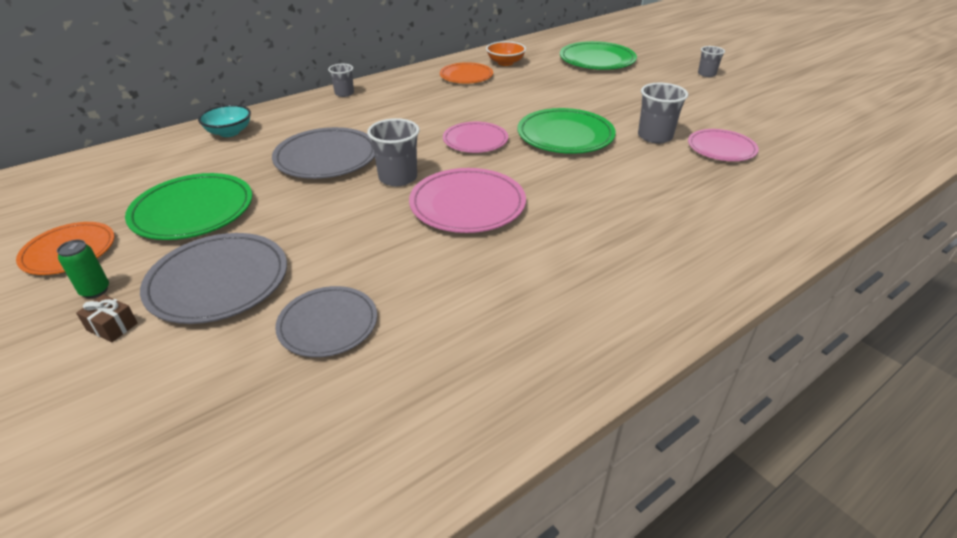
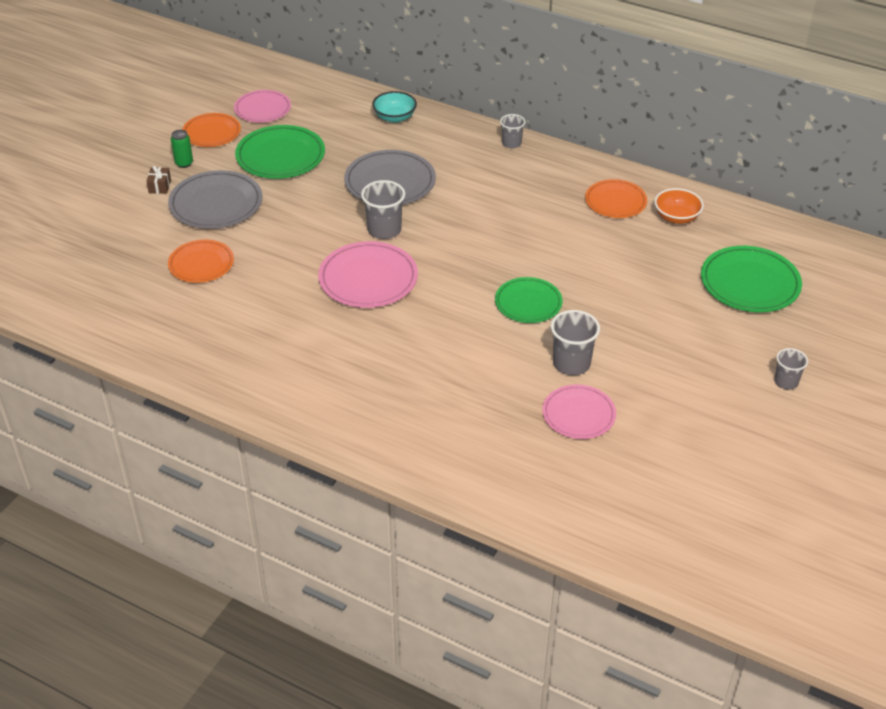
camera: 65 degrees right, 5 degrees up
(328, 324) = (201, 264): grey plate -> orange plate
(475, 140) = (477, 251): pink plate -> pink plate (262, 109)
(565, 135) = (528, 303): green plate -> green plate, size x0.67

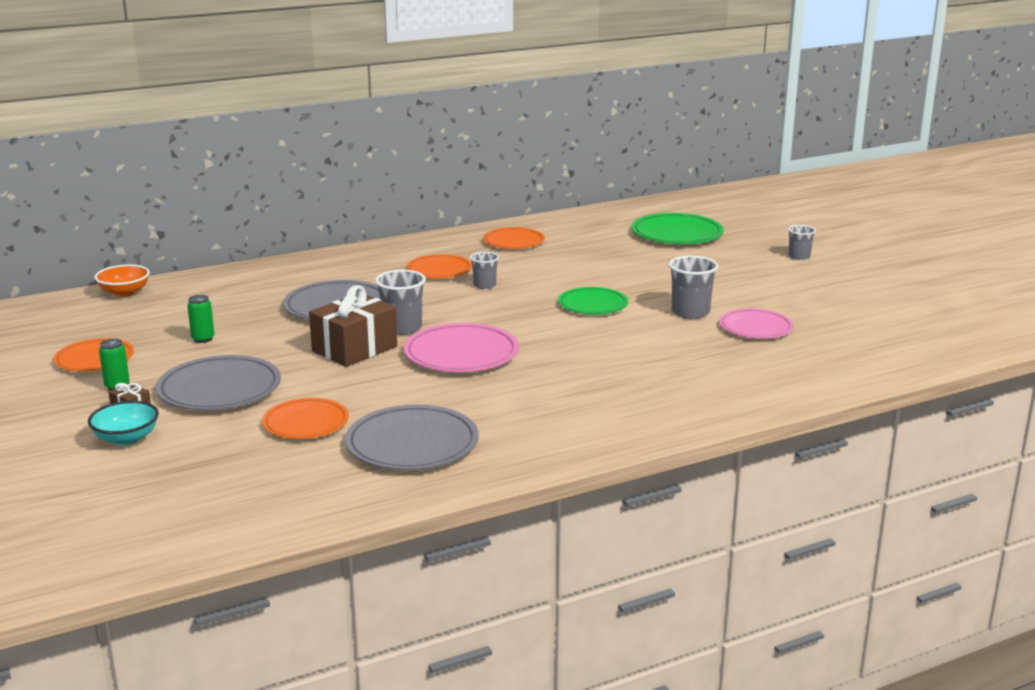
camera: 55 degrees left, 20 degrees down
(210, 324) = (412, 444): none -> grey plate
(262, 109) = (108, 326): pink plate -> none
(280, 156) = (203, 339): green plate -> green can
(328, 226) = (354, 349): none -> brown gift
(394, 117) = (245, 279): turquoise bowl -> turquoise bowl (126, 438)
(510, 194) = (439, 270): none -> orange plate
(511, 143) = (372, 250): grey cup -> grey cup (484, 285)
(676, 217) = (566, 230): orange bowl -> orange bowl (124, 292)

